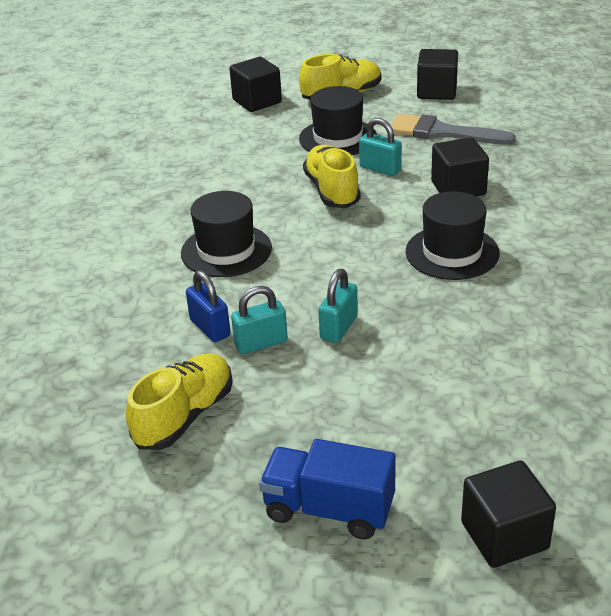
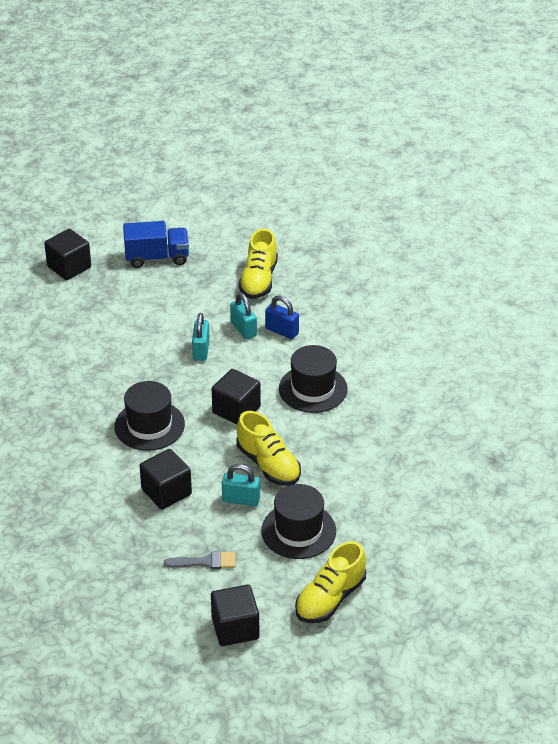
camera: 155 degrees right, 5 degrees up
(257, 101) = (409, 567): black cube -> black cube (236, 410)
(261, 343) = (243, 329): turquoise padlock -> turquoise padlock turned 75 degrees counterclockwise
(442, 132) = (205, 562): grey brush -> grey brush, size x0.59

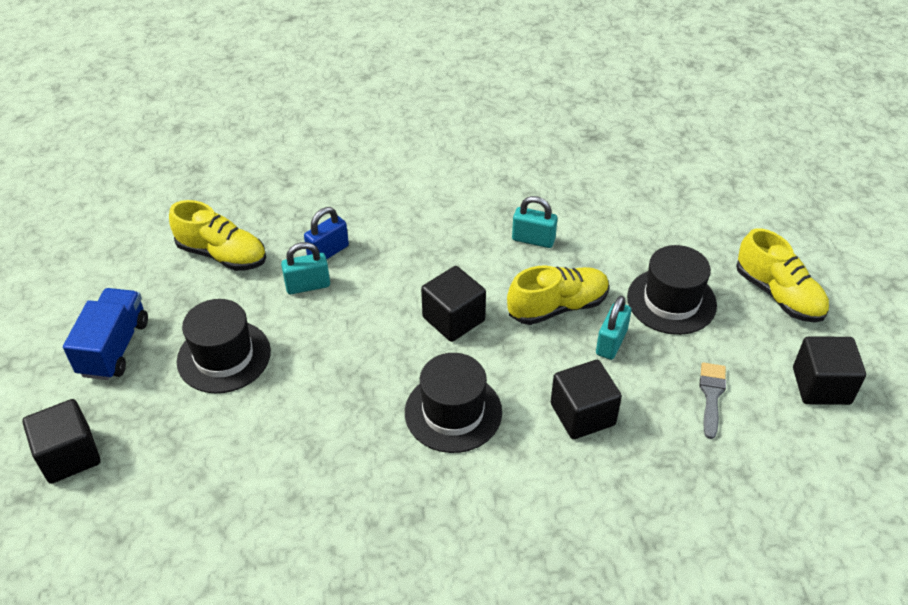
camera: 75 degrees left, 5 degrees up
(201, 350) = (328, 333): turquoise padlock -> turquoise padlock (533, 239)
(313, 389) = (441, 244): black hat -> black hat (224, 356)

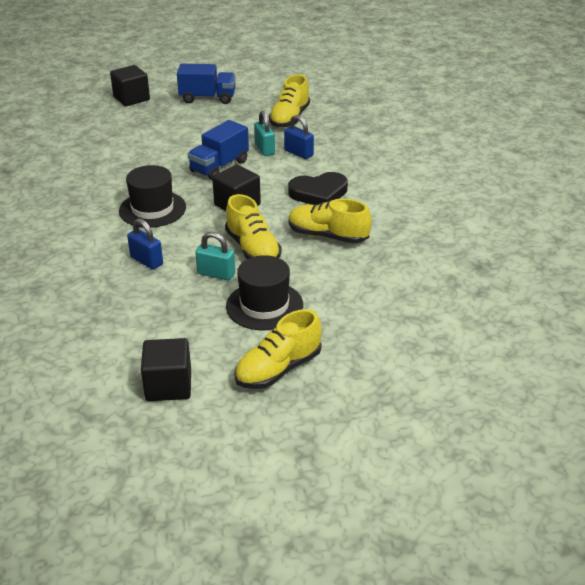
camera: 85 degrees right, 10 degrees down
(224, 356) = (201, 129): black hat -> none
(346, 336) = (219, 166): none -> blue truck
(436, 240) = (319, 193): none -> black heart
(533, 239) = (328, 236): turquoise padlock -> yellow shoe
(582, 414) = (146, 261): black cube -> blue padlock
(711, 395) = (161, 322): grey brush -> none

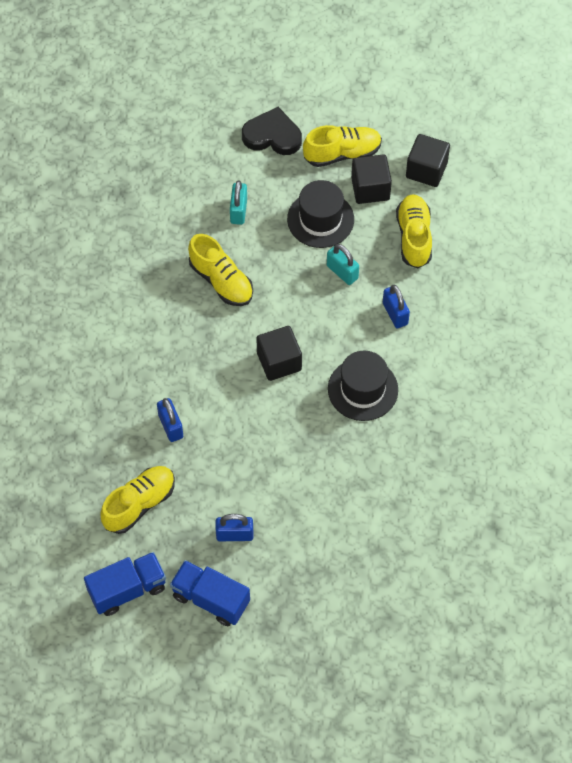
camera: 155 degrees left, 25 degrees up
(131, 98) = (305, 642): black cube -> black cube (370, 188)
(210, 123) = (234, 535): none -> blue padlock
(219, 166) = (265, 437): blue truck -> blue truck (127, 590)
(253, 249) = (296, 291): yellow shoe -> yellow shoe (414, 237)
(264, 149) = (202, 450): turquoise padlock -> turquoise padlock (238, 211)
(319, 193) = (191, 347): black heart -> black heart (272, 135)

